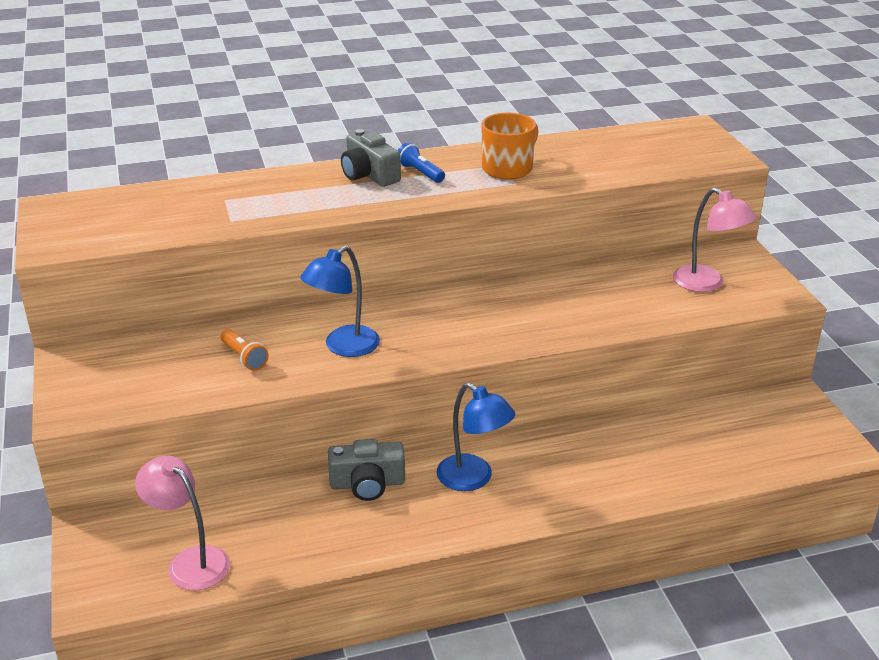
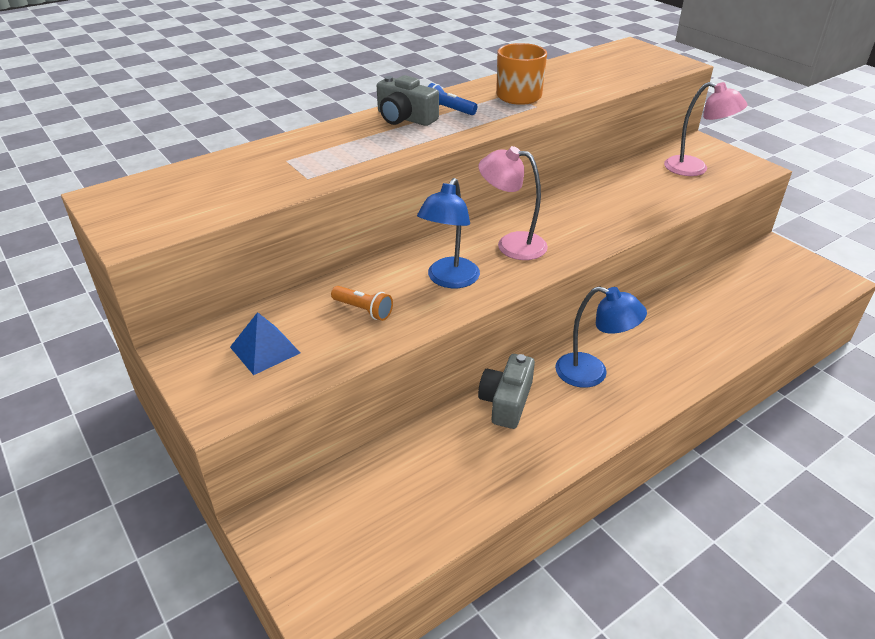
camera: 20 degrees left, 5 degrees up
(136, 373) = (265, 350): none -> blue pyramid
(190, 561) = (393, 527): pink lamp -> pink lamp (511, 244)
(367, 484) = (506, 401): grey camera -> grey camera turned 135 degrees clockwise

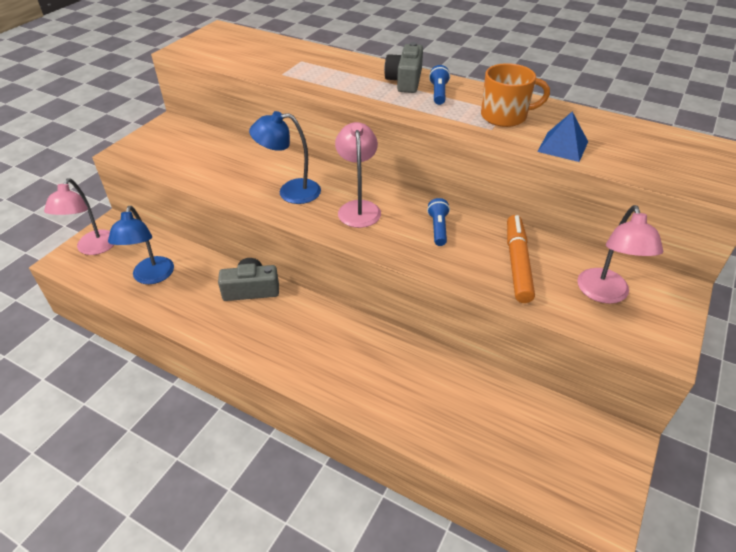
camera: 65 degrees right, 5 degrees up
(265, 350) = (179, 148): blue pyramid -> blue pyramid (562, 146)
(312, 556) = (93, 248): none -> pink lamp
(363, 310) = (235, 168): orange flashlight -> none
(573, 211) = (438, 228): none -> blue flashlight
(592, 373) = (306, 329): blue lamp -> blue lamp (151, 277)
(642, 190) = (517, 263): none -> orange marker

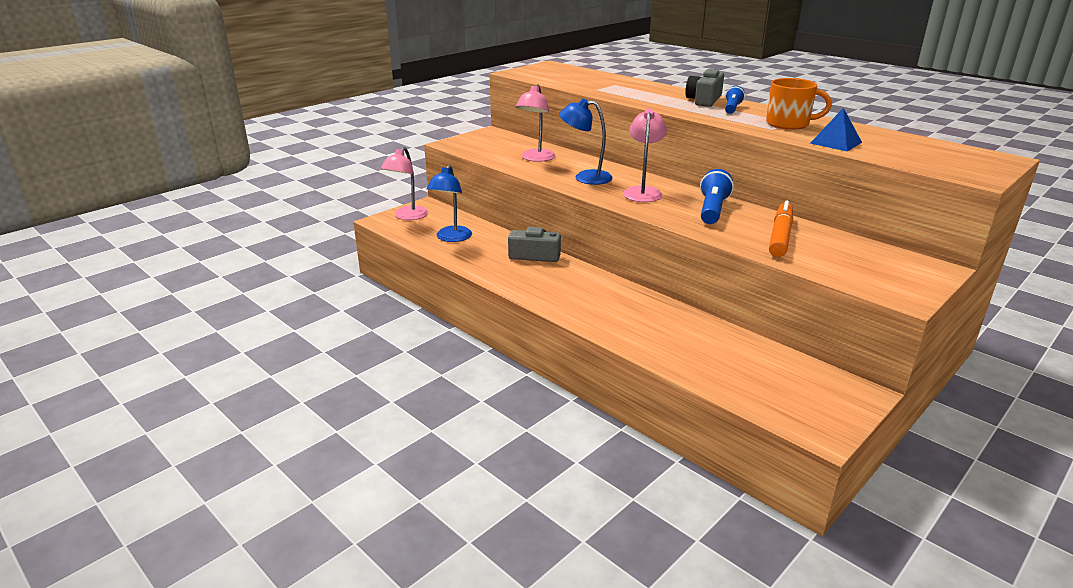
camera: 15 degrees right, 15 degrees down
(438, 228) = (712, 210): blue flashlight -> blue flashlight, size x1.59
(605, 294) = (859, 262): pink lamp -> pink lamp (535, 158)

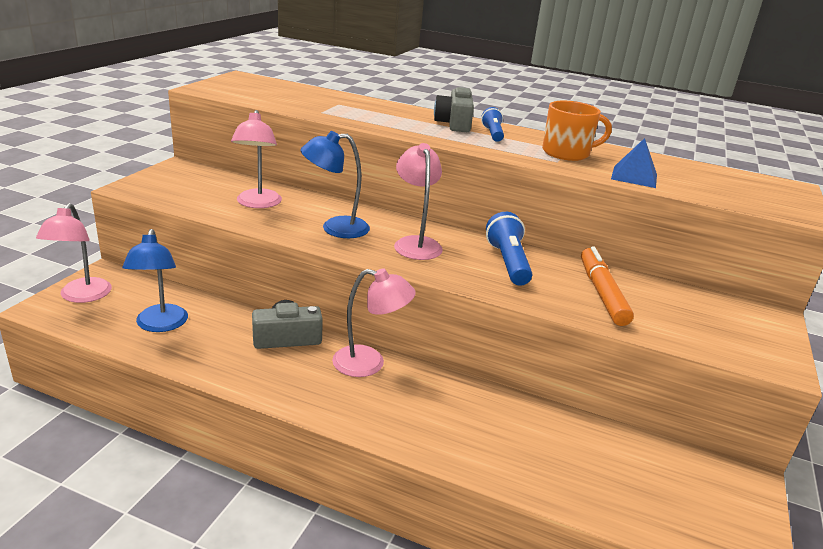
camera: 25 degrees left, 0 degrees up
(588, 278) = (369, 363): none -> pink lamp

